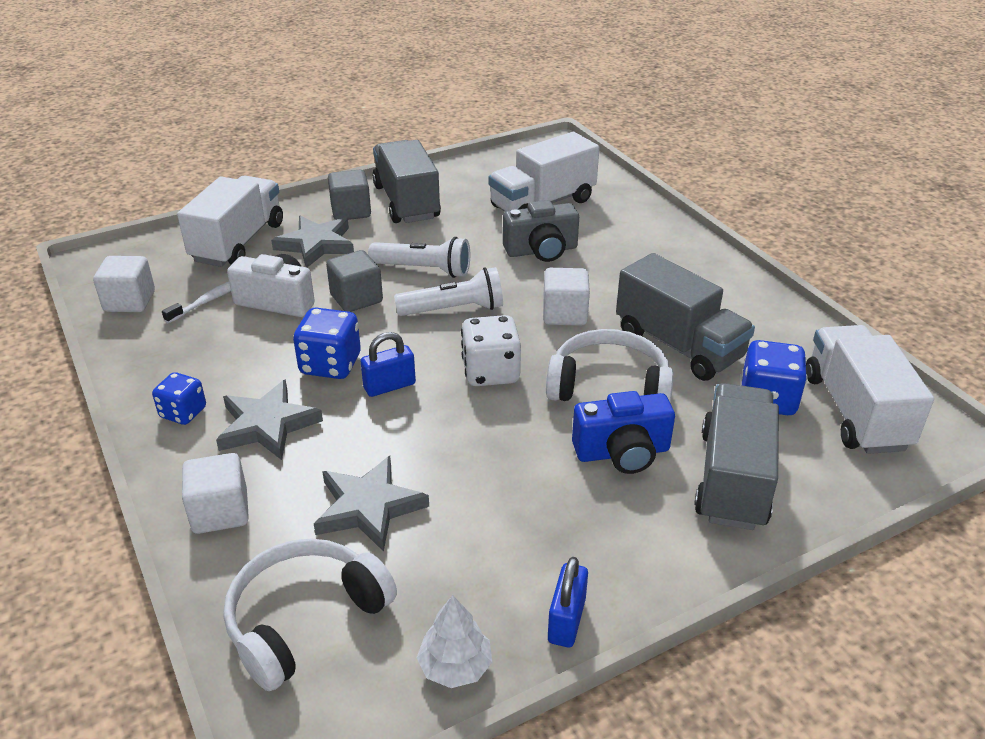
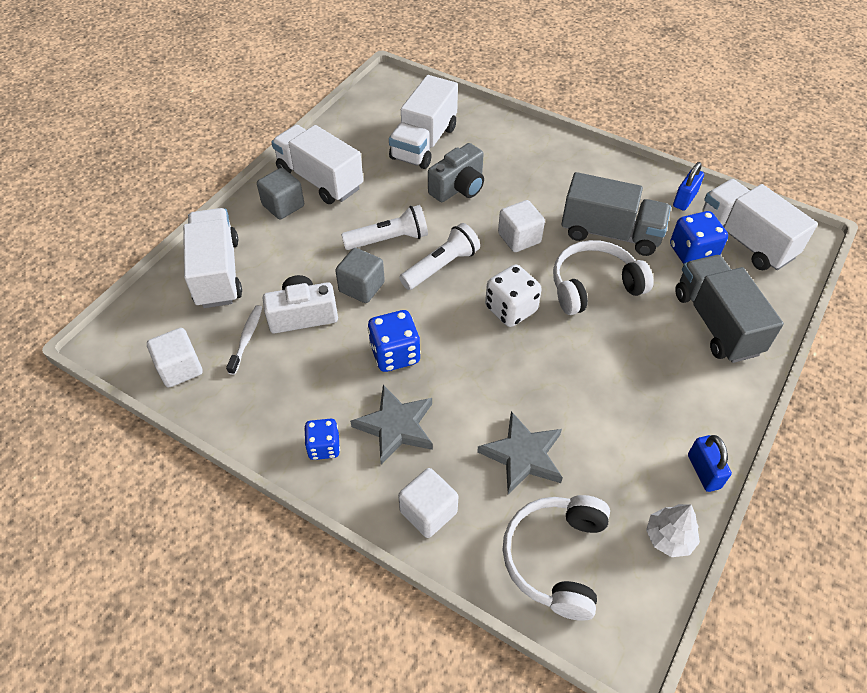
camera: 30 degrees left, 15 degrees up
(316, 245) = (284, 249): grey star -> none
(389, 386) = (452, 352): blue padlock -> blue padlock (684, 199)
(406, 202) = (320, 179): grey truck -> white truck
(622, 452) = (641, 334): blue camera -> none

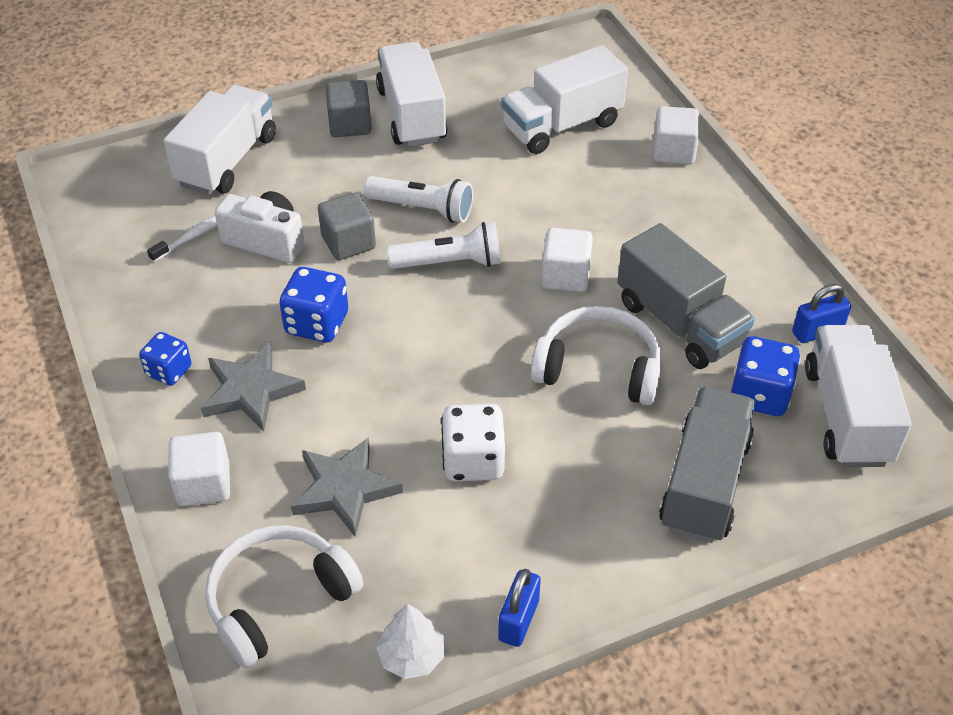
camera: 35 degrees right, 5 degrees down
(180, 368) = (114, 232): white cube -> white cube (673, 151)
(458, 187) = (552, 191): grey camera -> none
(511, 309) = (479, 343): white dice -> white dice (473, 461)

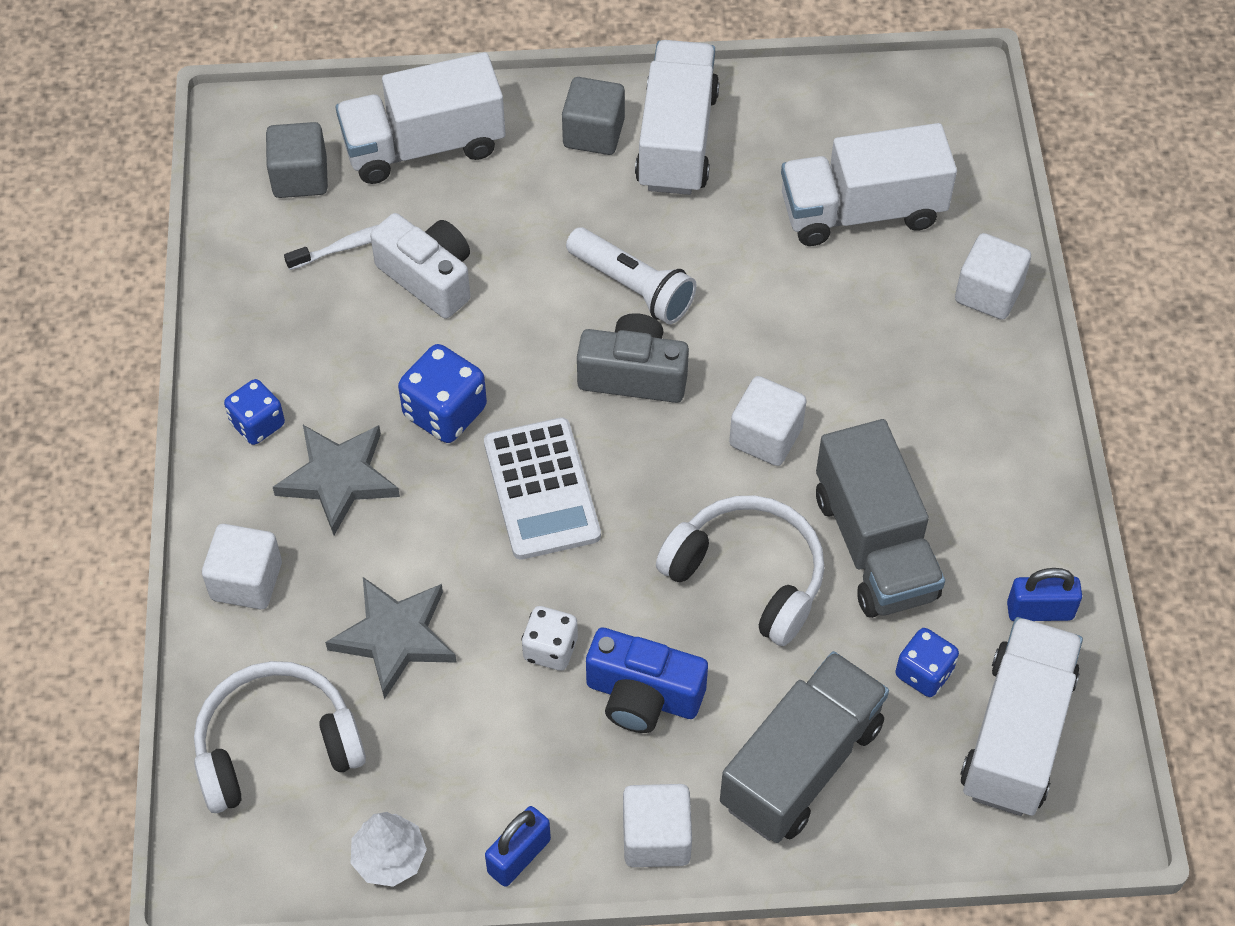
camera: 20 degrees right, 10 degrees up
(227, 161) = (424, 146): white truck -> white truck turned 150 degrees counterclockwise
(348, 242) = (524, 309): grey cube -> grey cube (300, 177)
(415, 354) = (542, 489): none -> white calculator
(449, 263) = (633, 375): white flashlight -> grey camera
(473, 461) = (550, 649): white dice -> white dice, size x0.66
(560, 472) = (643, 696): none -> blue camera
(621, 571) = (656, 838): none -> white cube
(759, 395) = (924, 673): blue dice -> blue dice, size x0.66

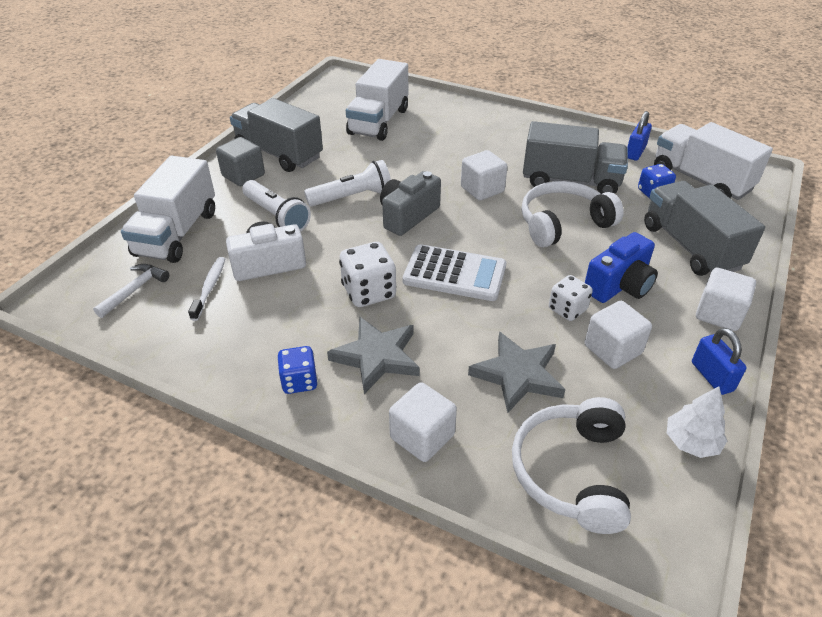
camera: 60 degrees left, 15 degrees down
(300, 177) = (135, 290): grey cube -> white hammer
(445, 412) = (369, 292): blue dice -> white dice
(530, 227) = (277, 216): none -> white flashlight
(676, 140) = (279, 154): white truck -> grey truck
(988, 293) = (455, 108): white cube -> white cube (612, 349)

